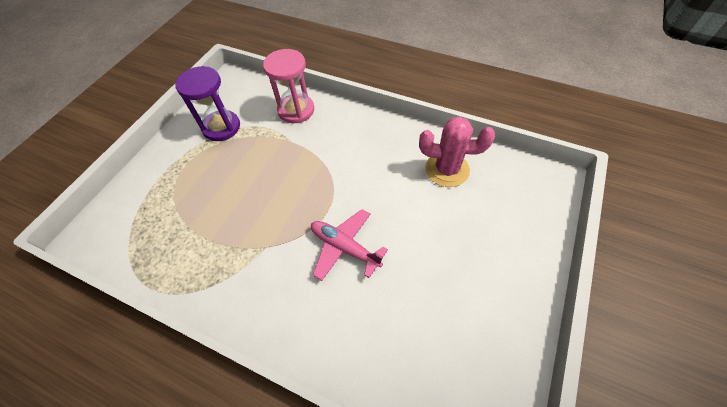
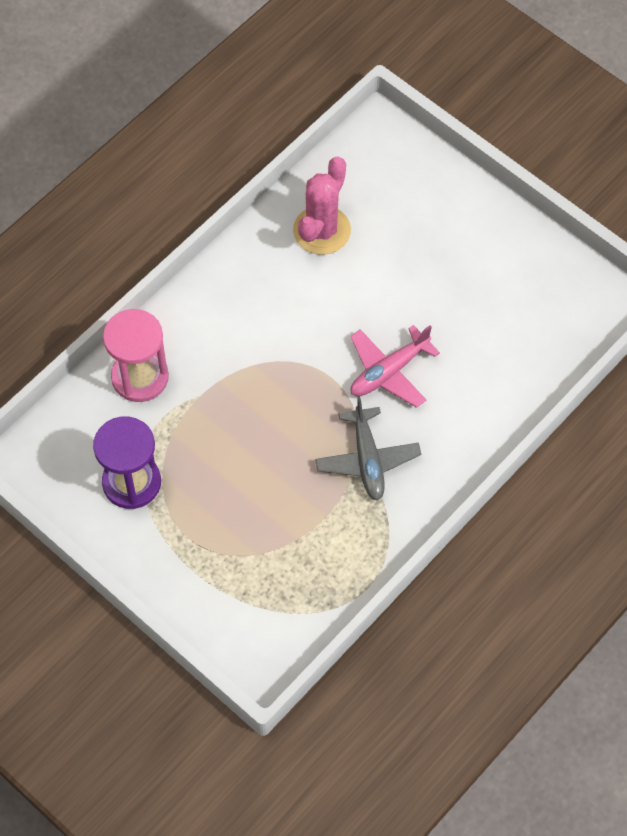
camera: 75 degrees left, 5 degrees up
(263, 255) = (367, 459): none -> grey plane

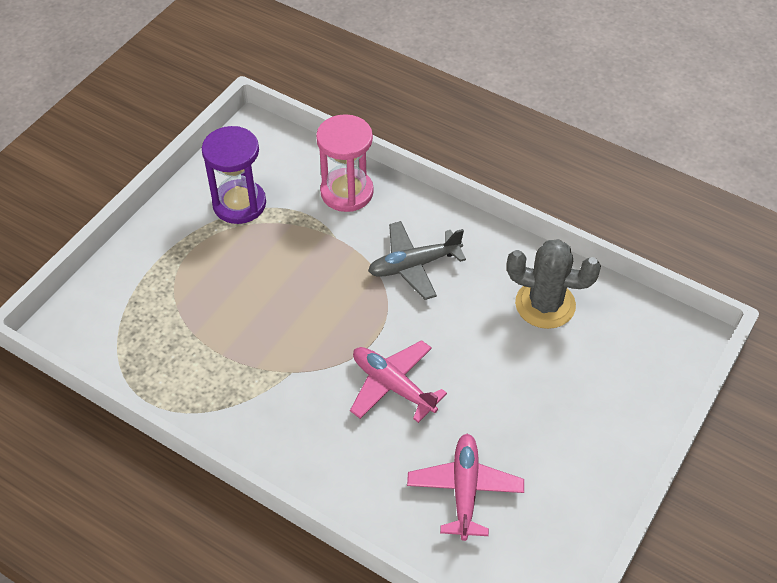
camera: 80 degrees right, 10 degrees down
(322, 230) = (545, 304): pink cactus -> grey cactus
(367, 459) = (288, 380): grey plane -> grey plane (414, 265)
(504, 333) = (464, 490): none -> pink plane

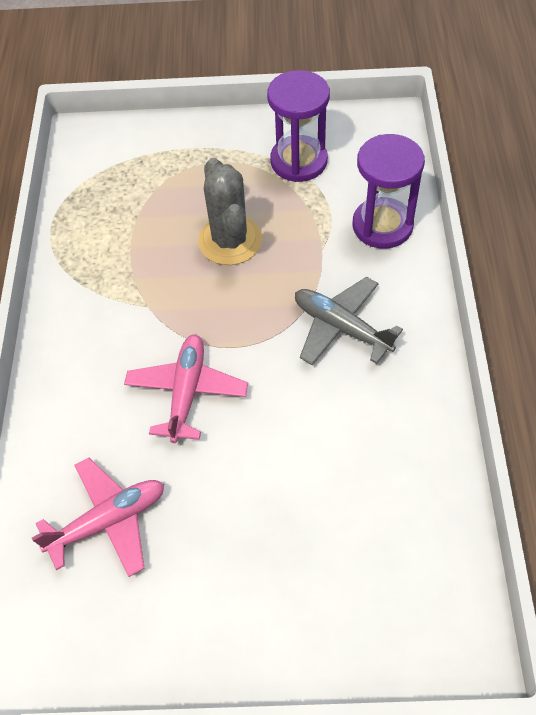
camera: 60 degrees right, 5 degrees up
(347, 192) = (382, 225): pink hourglass -> purple hourglass
(545, 304) = (388, 471): grey cactus -> grey cactus (230, 240)

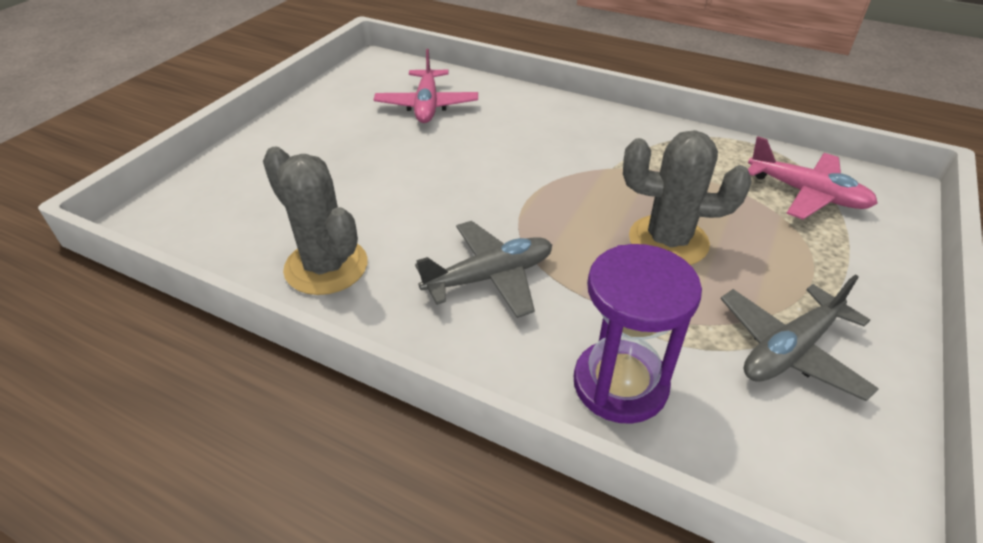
camera: 115 degrees right, 15 degrees down
(187, 392) = (500, 163): pink plane -> pink plane (806, 194)
(299, 161) = (790, 350): purple hourglass -> grey plane
(406, 441) = (326, 266): none -> grey cactus

